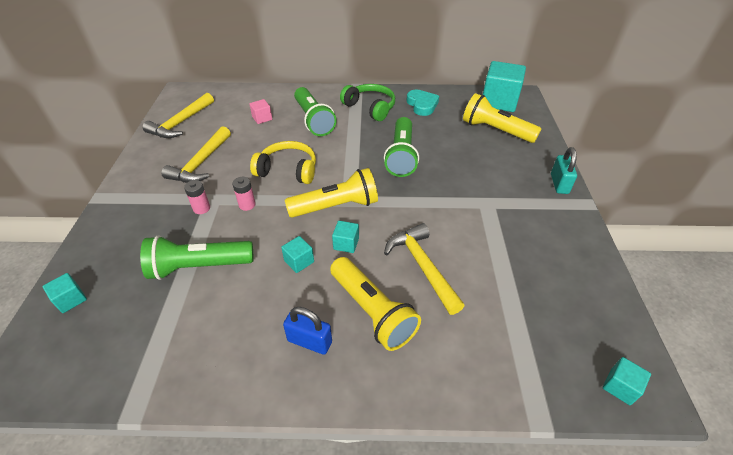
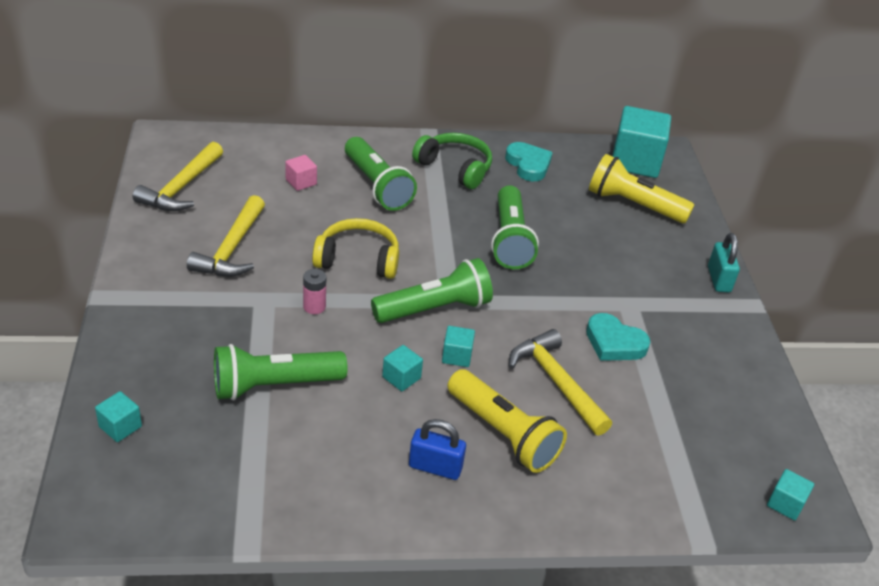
camera: 10 degrees left, 5 degrees down
(201, 208) = (253, 311): pink battery -> none
(336, 206) = (434, 309): yellow flashlight -> green flashlight
(473, 234) = (614, 343): none -> turquoise heart

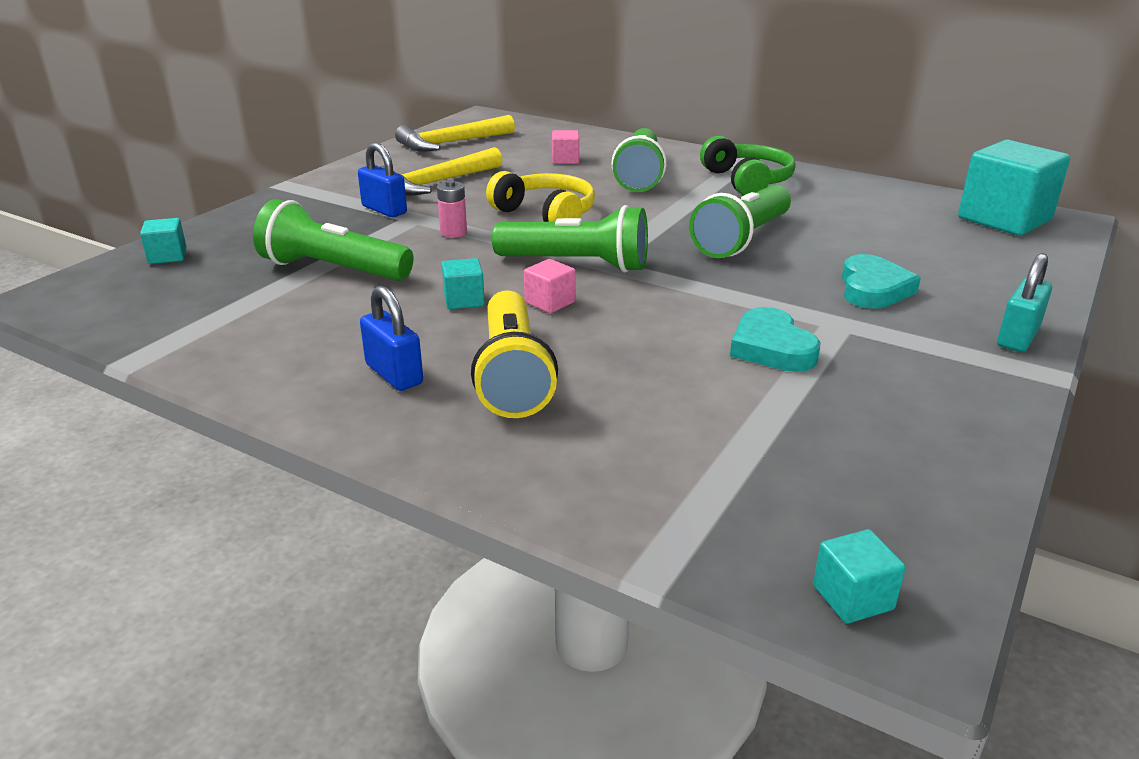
camera: 40 degrees right, 10 degrees down
(229, 299) = (384, 210): none -> blue padlock
(457, 356) = (550, 302): turquoise cube -> pink cube
(528, 165) = (844, 195): turquoise heart -> turquoise heart (873, 289)
(556, 382) = (642, 356): yellow hammer -> none
(633, 205) = (955, 249): yellow flashlight -> none

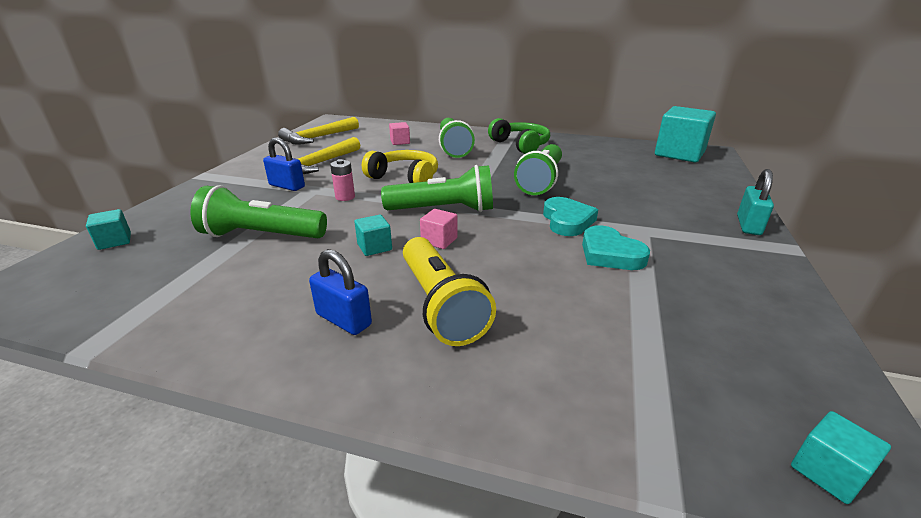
camera: 15 degrees left, 0 degrees up
(873, 289) = (642, 204): turquoise heart -> turquoise heart (567, 221)

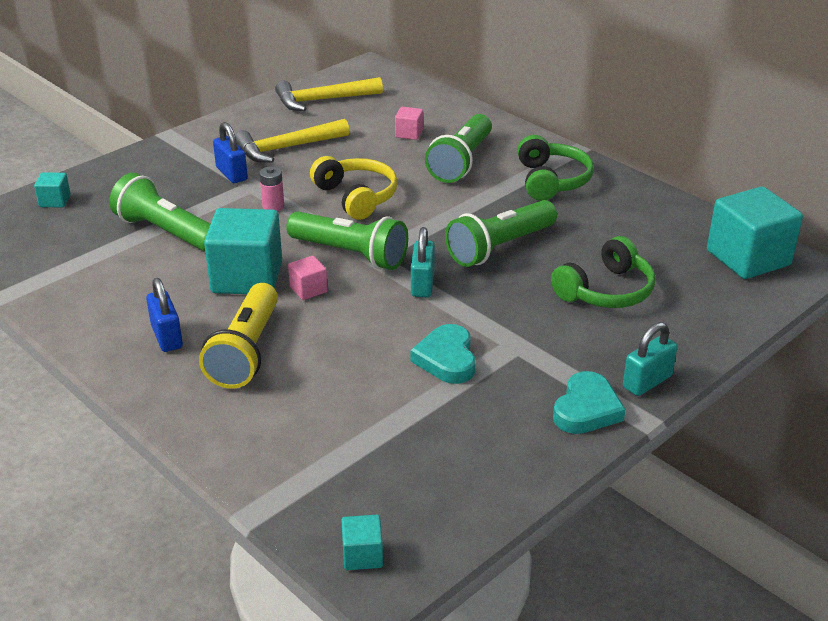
camera: 30 degrees right, 5 degrees up
(374, 247) = (247, 277): turquoise cube -> turquoise cube, size x2.19
(521, 213) = (422, 284): none -> turquoise padlock
(567, 221) = (457, 309): turquoise heart -> turquoise heart (586, 409)
(639, 186) = (606, 291): none -> green headphones

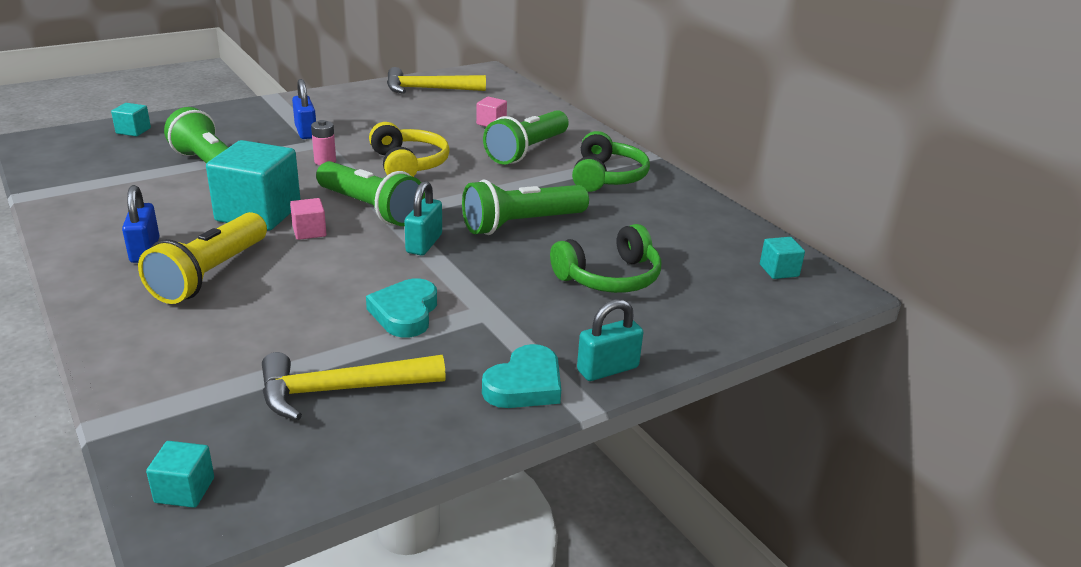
camera: 10 degrees right, 5 degrees down
(287, 148) = (370, 119): yellow hammer -> yellow hammer (340, 390)
(748, 258) = (779, 270): turquoise cube -> turquoise cube, size x0.46

